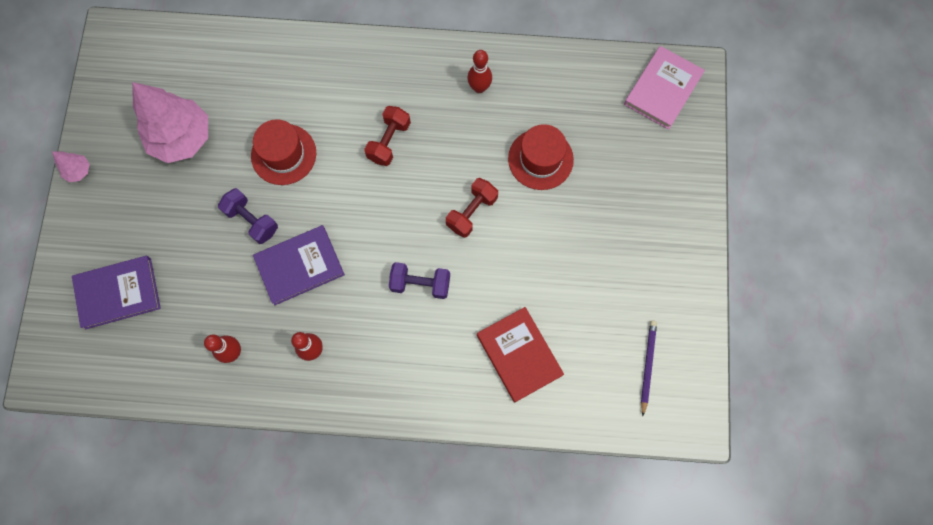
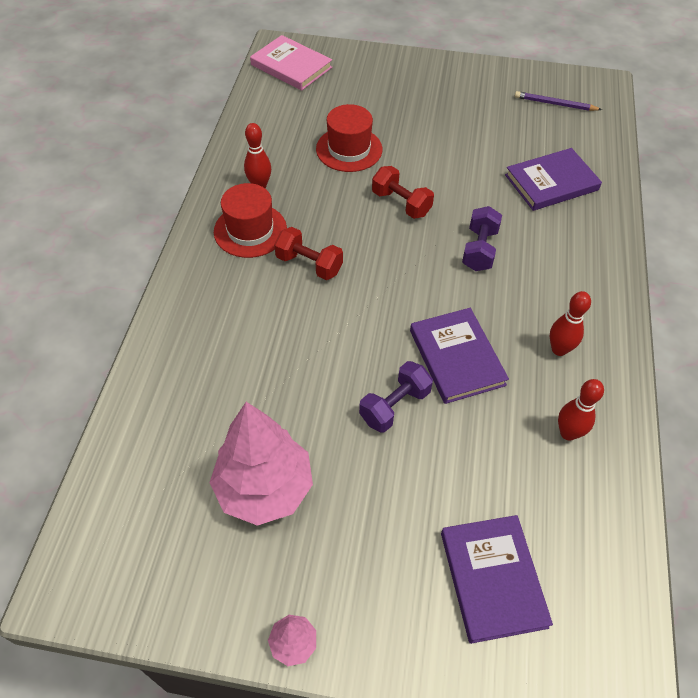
camera: 85 degrees left, 20 degrees down
(283, 154) = (308, 367): red hat -> red hat (250, 230)
(519, 355) = (551, 182): red book -> purple book

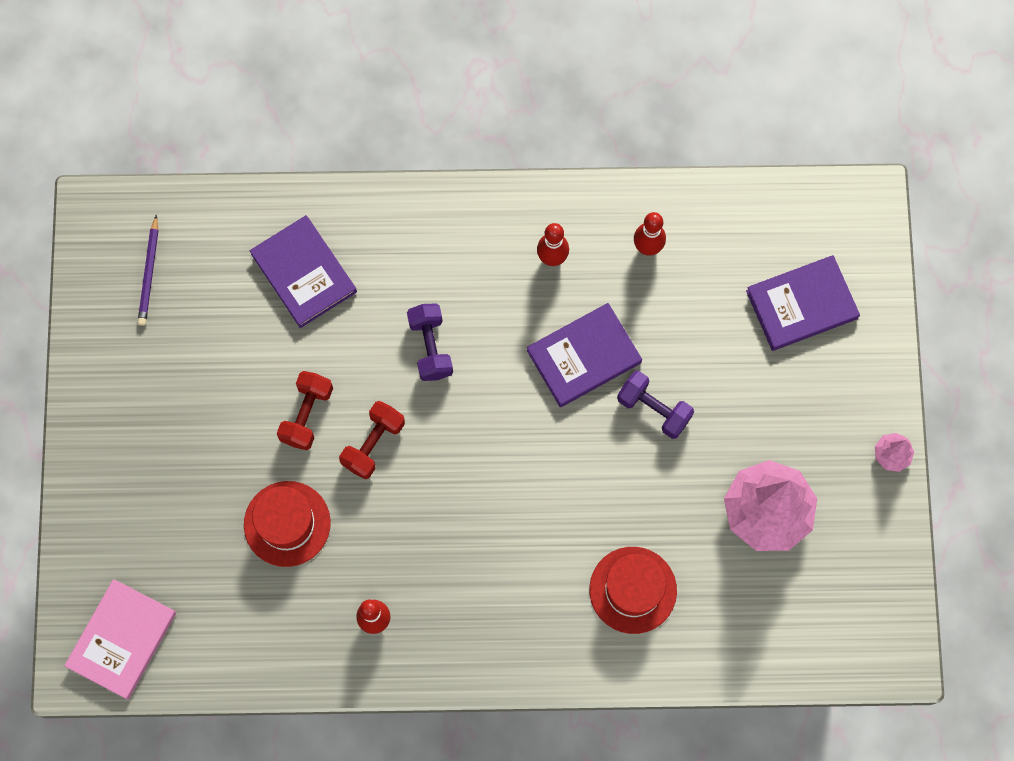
camera: 100 degrees left, 20 degrees up
(250, 230) = (452, 611): red hat -> red hat (633, 590)
(309, 264) = (490, 531): red dumbbell -> red dumbbell (307, 415)
(479, 250) = (430, 347): purple dumbbell -> purple dumbbell turned 75 degrees clockwise

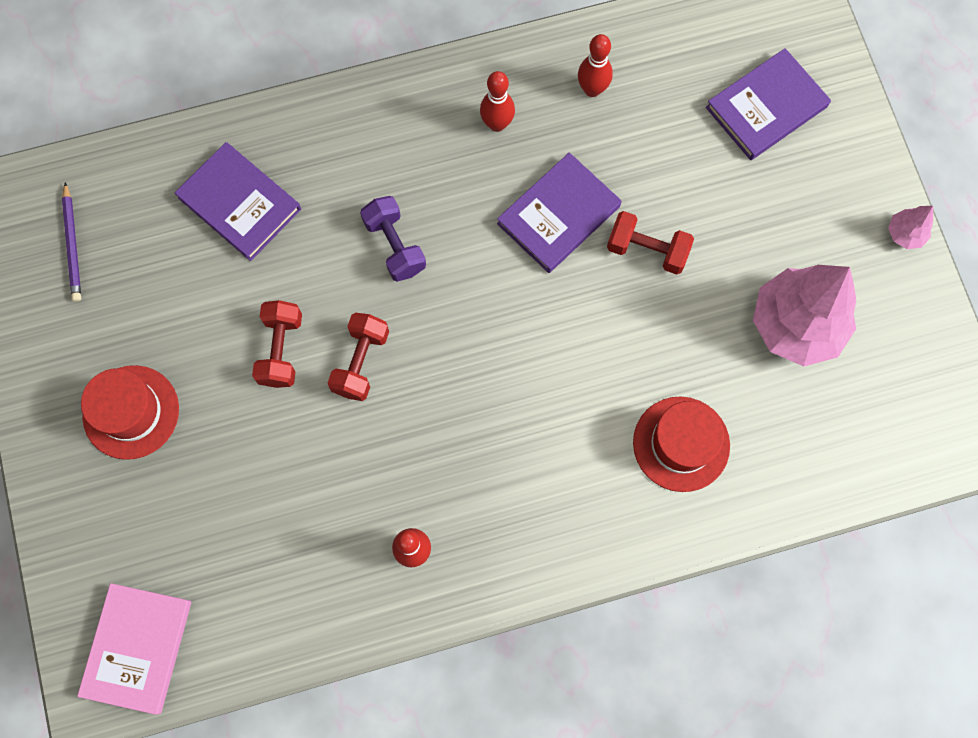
camera: 15 degrees left, 0 degrees up
(287, 523) = (289, 471): red hat -> red hat (131, 412)
(654, 409) = (647, 250): purple dumbbell -> red dumbbell

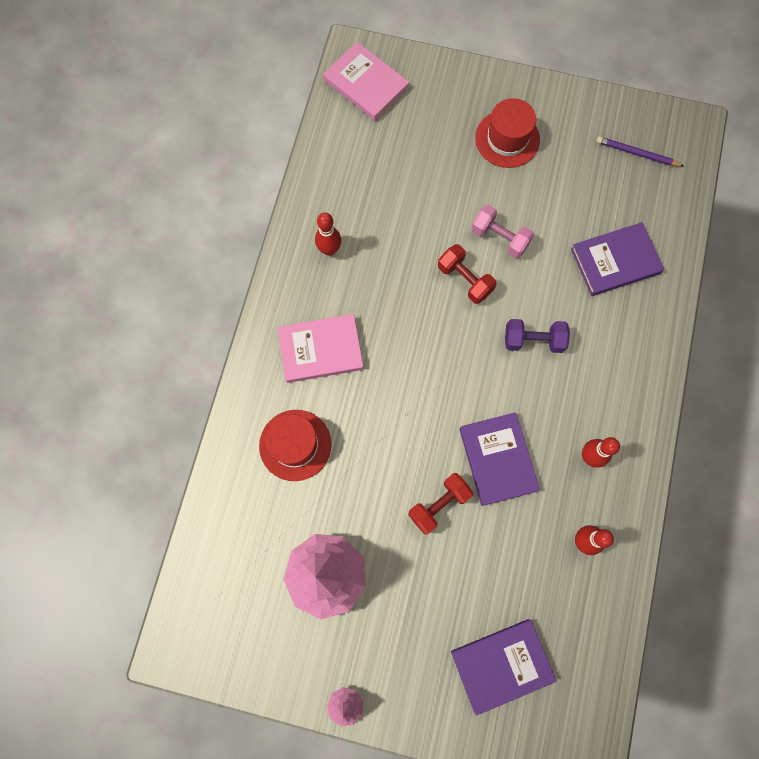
camera: 120 degrees right, 0 degrees up
(281, 350) = (499, 238): red dumbbell -> pink dumbbell
(550, 483) = (320, 349): none -> pink book
(766, 107) = (501, 665): purple book -> purple book turned 75 degrees clockwise

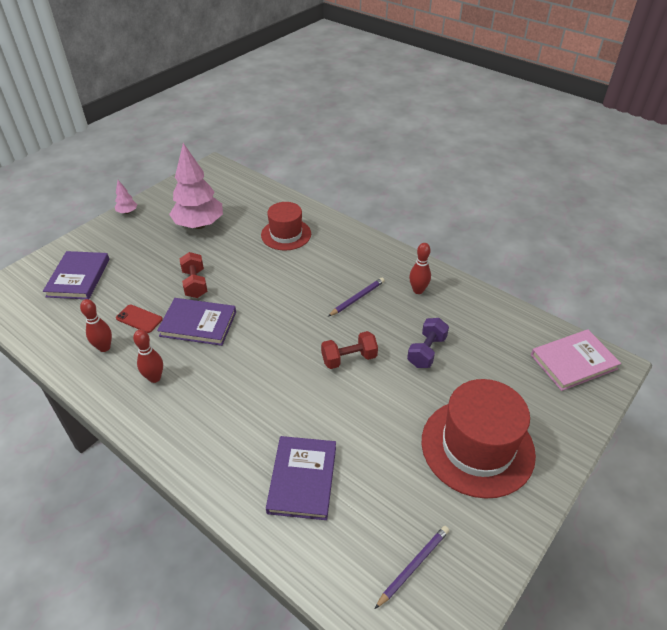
camera: 115 degrees right, 30 degrees down
(320, 349) = (342, 263): pink book -> none
(373, 308) = (357, 298): none -> purple pencil
(499, 238) = (374, 397): pink dumbbell -> none
(507, 139) = (477, 447): red hat -> red hat, size x1.60
(525, 532) = (139, 319): none -> red phone
(533, 340) = (269, 382): purple dumbbell -> purple dumbbell (426, 351)

